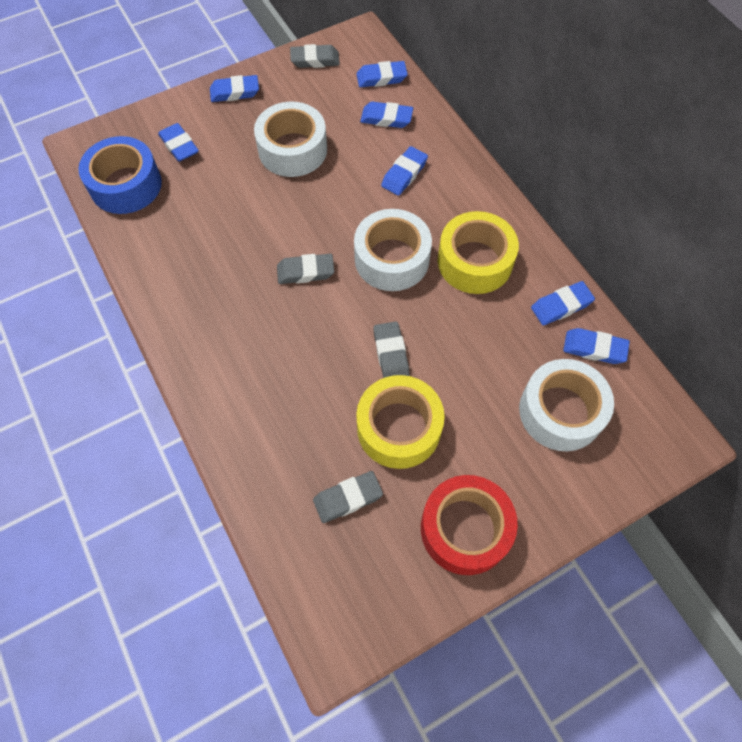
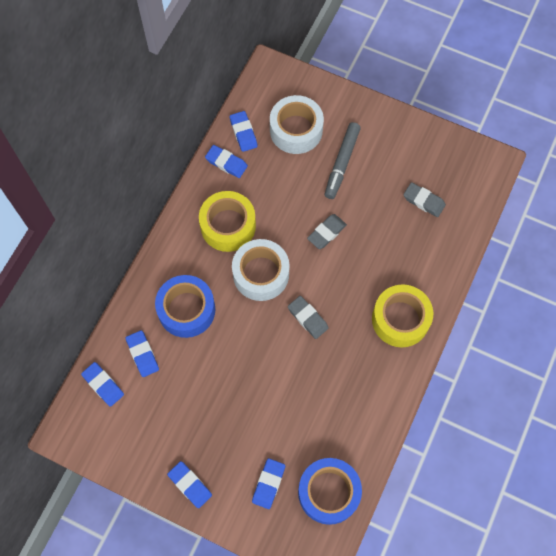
camera: 125 degrees left, 5 degrees up
(292, 149) = (216, 399): white tape -> none
(315, 60) = (116, 448): grey eraser -> none
(399, 428) = (367, 201): yellow tape -> yellow tape (400, 319)
(404, 174) = (186, 310): blue eraser -> blue tape
(465, 529) = (395, 139): red tape -> none
(474, 434) = (342, 163): none -> grey marker

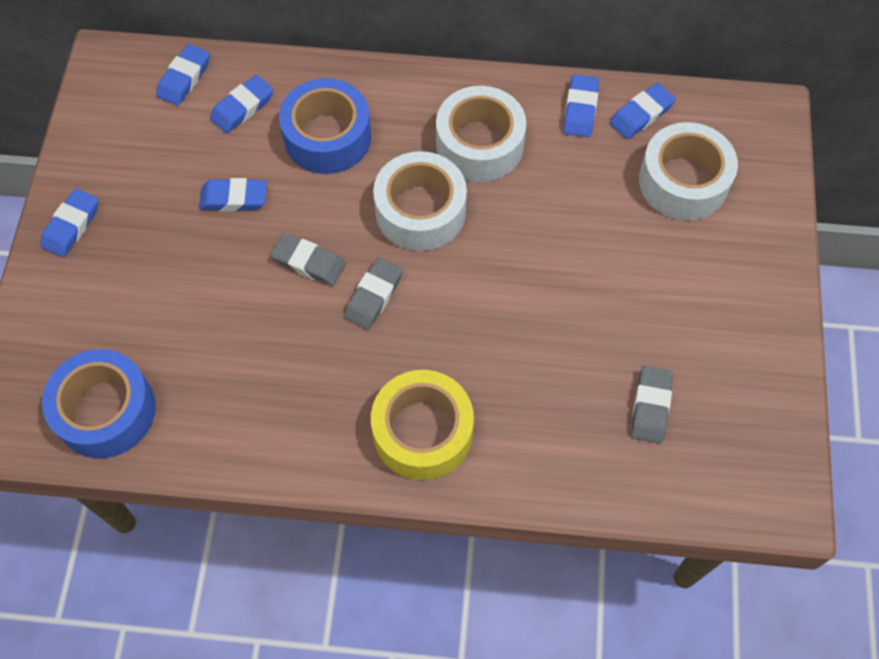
camera: 70 degrees right, 5 degrees down
(228, 226) = (479, 144): yellow tape -> white tape
(268, 484) = (98, 324): blue eraser -> blue eraser (234, 198)
(326, 233) = (527, 278): grey eraser -> grey eraser (308, 263)
(342, 163) = (658, 263): grey marker -> none

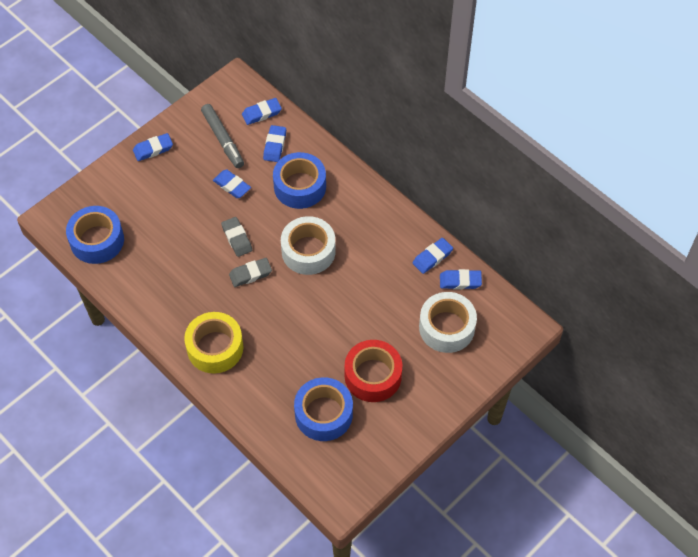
camera: 40 degrees right, 5 degrees down
(162, 146) = (223, 139): none -> grey marker
(242, 107) = (275, 145): blue eraser -> blue eraser turned 75 degrees counterclockwise
(479, 144) = (366, 240): white tape -> none
(650, 407) = (323, 414): grey eraser -> blue tape
(659, 309) = (373, 376): none -> red tape

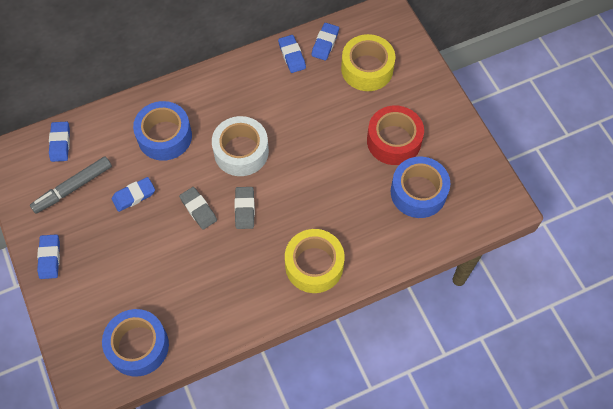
camera: 70 degrees left, 5 degrees up
(223, 139) = (73, 188): grey marker -> grey marker turned 150 degrees clockwise
(237, 238) = (198, 209): grey eraser -> grey eraser turned 60 degrees clockwise
(275, 145) = (105, 143): blue eraser -> none
(446, 327) = (367, 69): white tape -> yellow tape

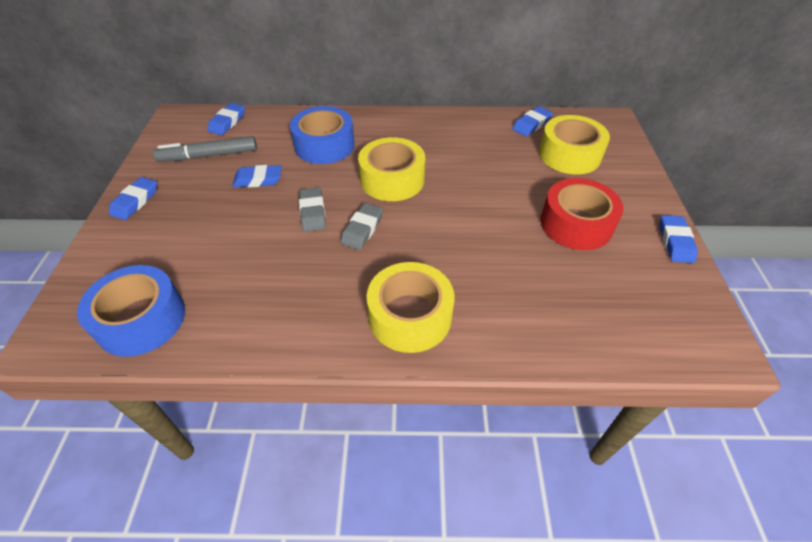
camera: 25 degrees right, 15 degrees down
(241, 151) = (392, 179): white tape -> yellow tape
(292, 56) = (491, 124): blue eraser -> blue eraser (675, 242)
(418, 192) = (589, 286): blue tape -> none

